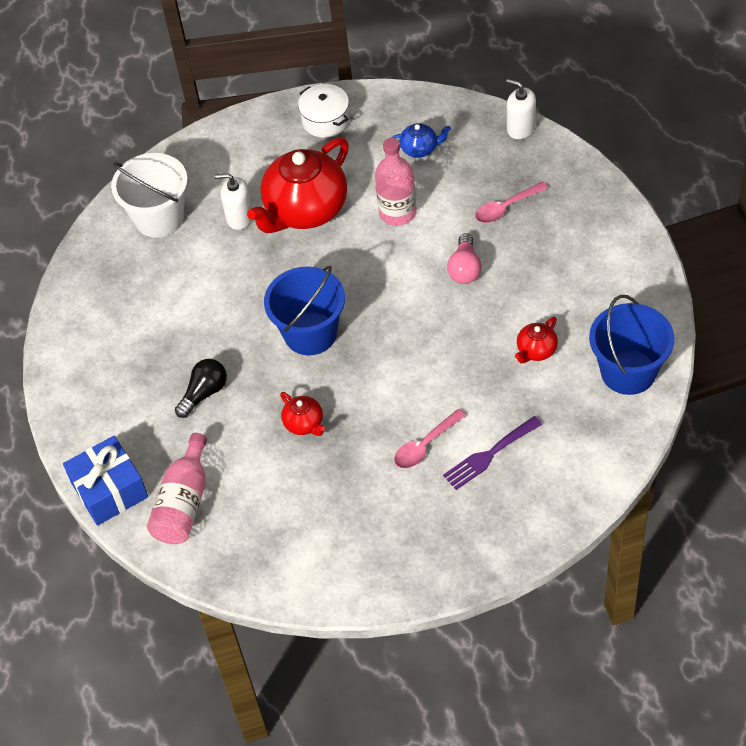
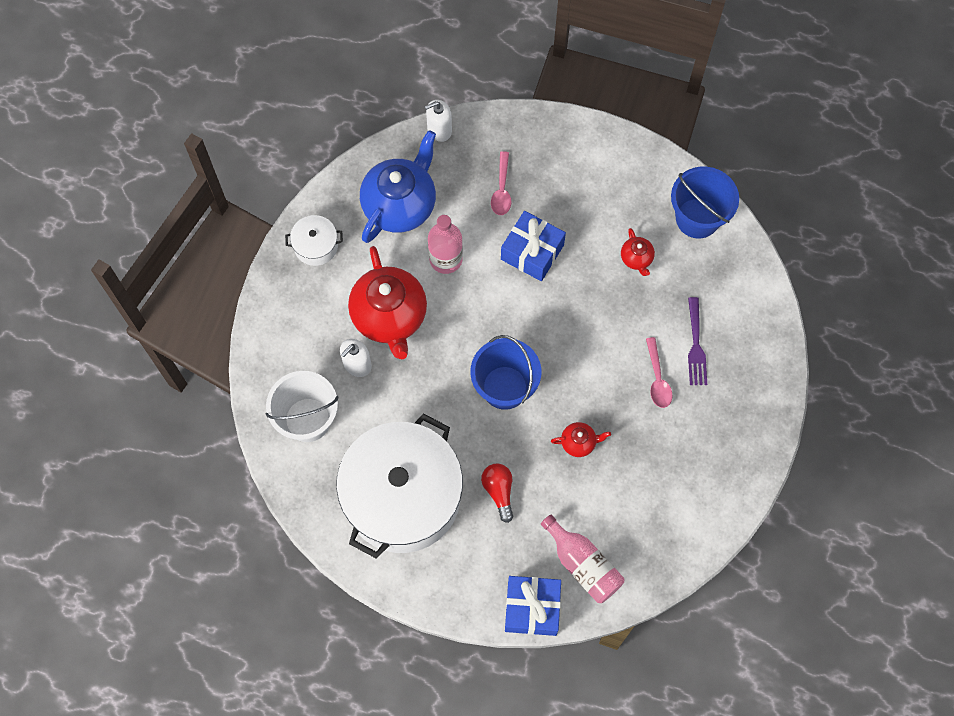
camera: 60 degrees left, 15 degrees up
(141, 327) = (402, 496): none -> white pot
(204, 393) = (499, 491): black light bulb -> red light bulb
(420, 149) = (400, 204): blue teapot -> blue teapot, size x2.26
(465, 268) = (532, 252): pink light bulb -> blue gift

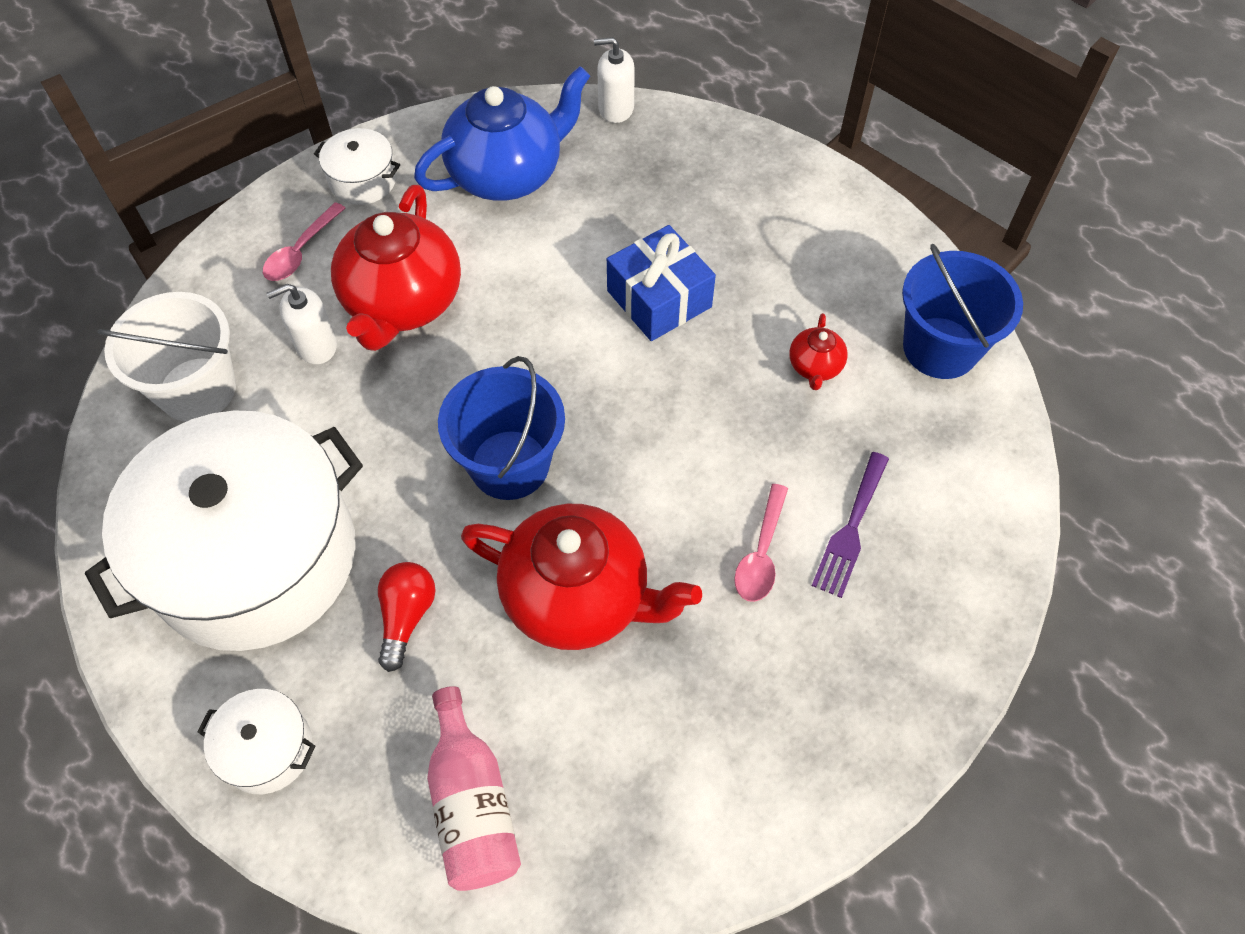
camera: 25 degrees right, 10 degrees down
(446, 259) = (528, 261): pink bottle -> none
(470, 585) = (267, 749): none -> white pot
(502, 190) = (660, 206): pink spoon -> pink spoon (301, 251)
(532, 608) = (342, 840): blue gift -> none
(579, 442) = (579, 597): red teapot -> red teapot, size x2.26

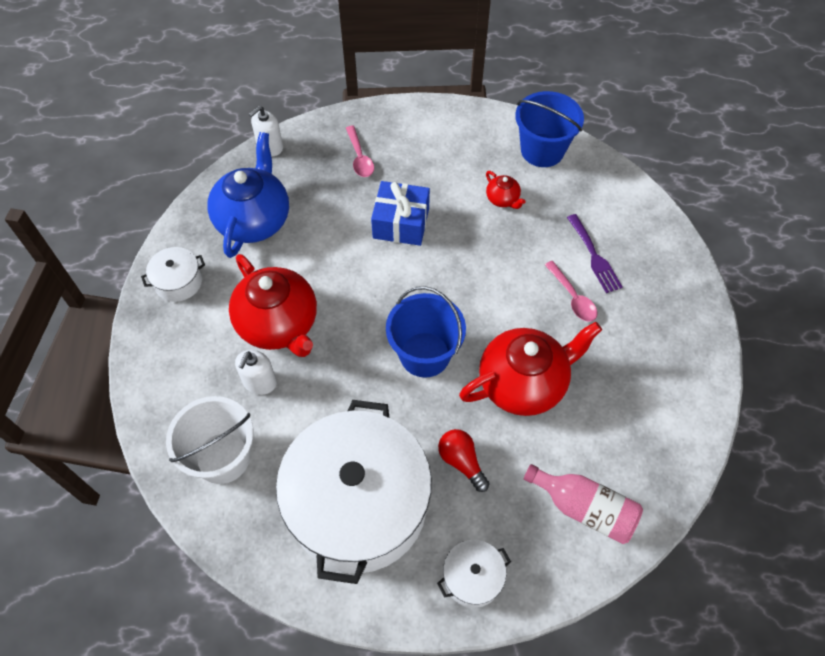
camera: 45 degrees left, 0 degrees up
(301, 251) = (190, 344): pink spoon -> pink spoon (360, 158)

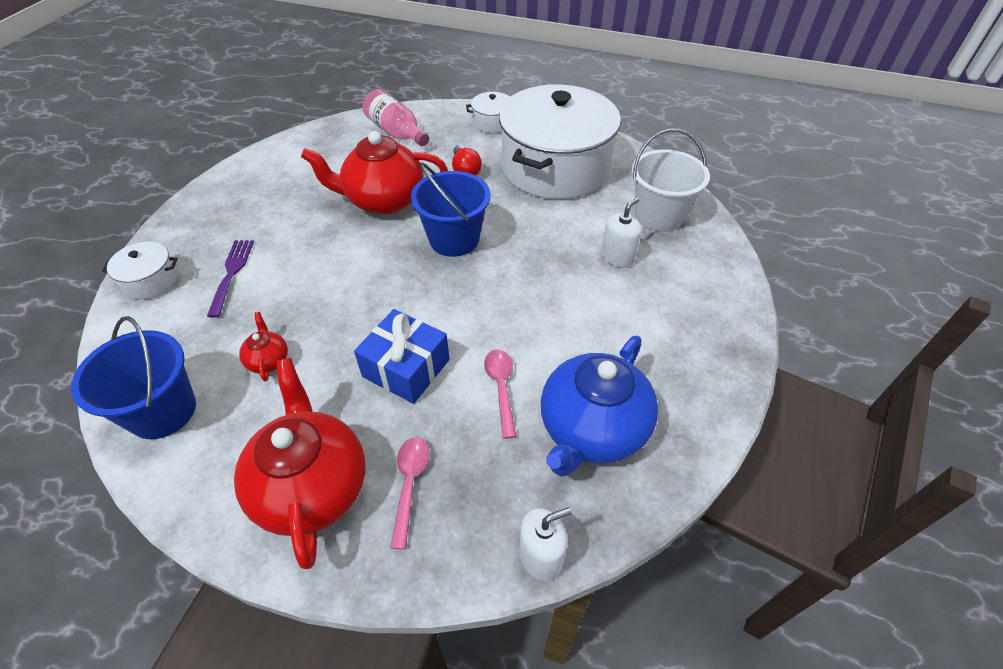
camera: 160 degrees left, 10 degrees down
(178, 282) = (699, 375): white pot -> white pot (151, 281)
(279, 325) = (587, 299): red teapot -> red teapot (312, 486)
(573, 297) = (286, 246): pink spoon -> pink spoon (501, 388)

